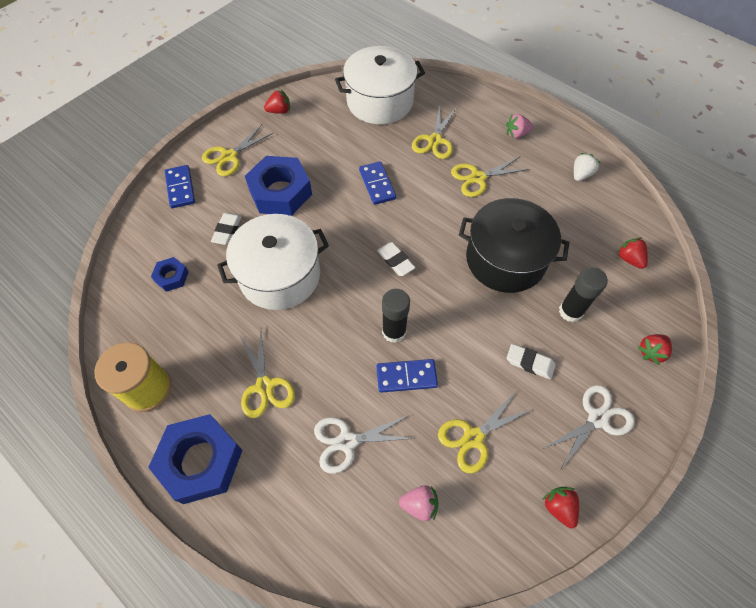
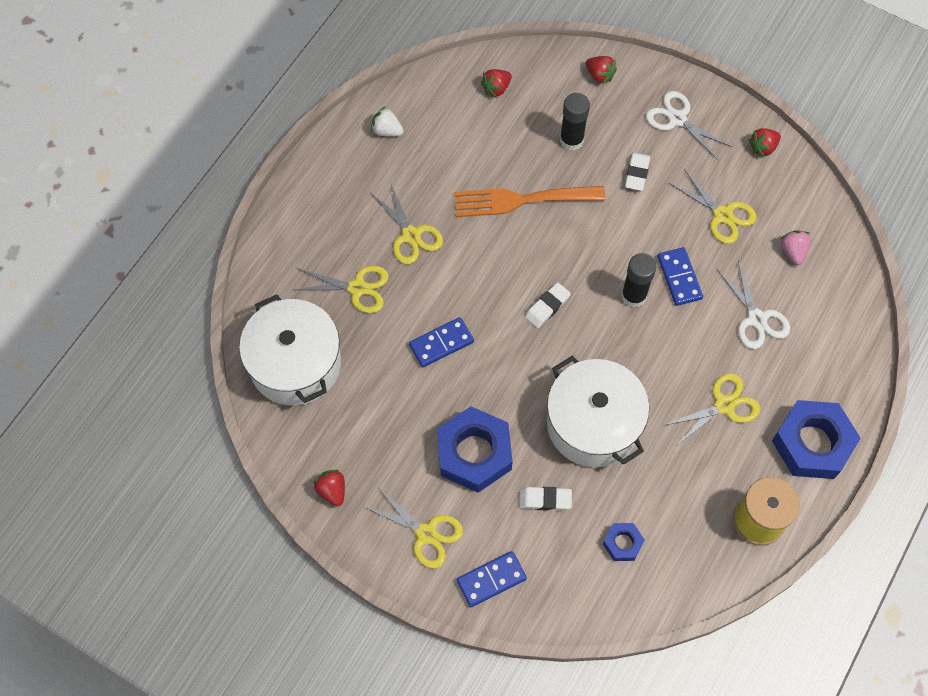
camera: 100 degrees left, 5 degrees up
(505, 259) = (521, 200): black pot -> orange fork
(516, 134) = (332, 198): pink strawberry -> none

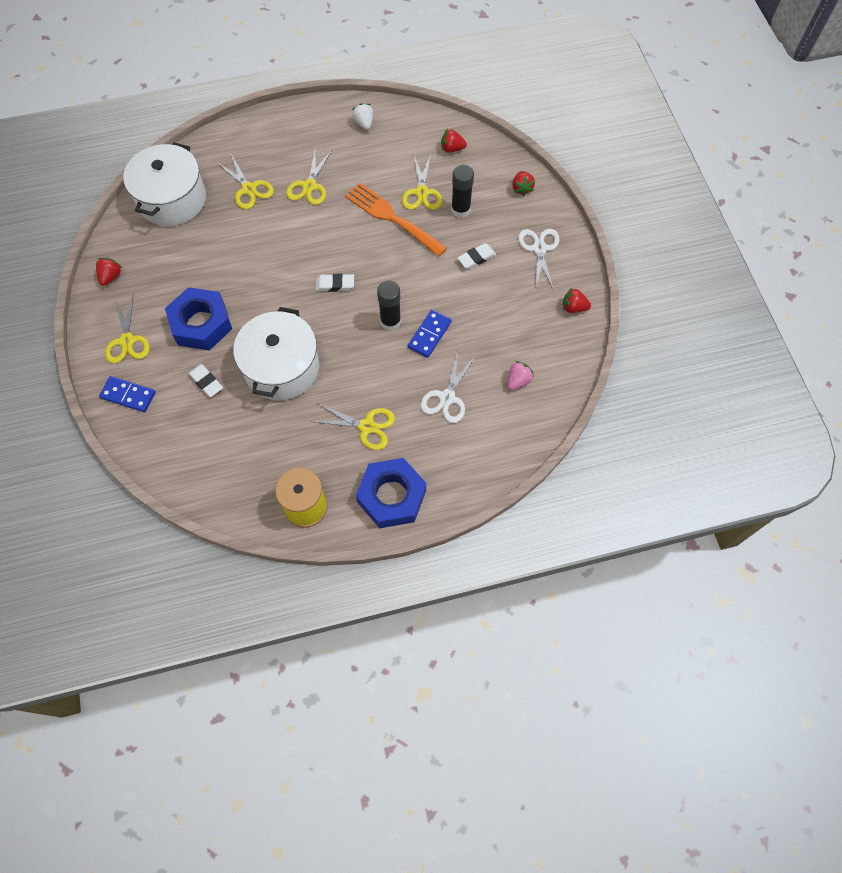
camera: 45 degrees right, 0 degrees up
(441, 343) = (255, 253): blue domino -> none
(622, 543) = (217, 444): blue nut -> none
(722, 215) = (499, 323): yellow scissors -> yellow scissors (421, 192)

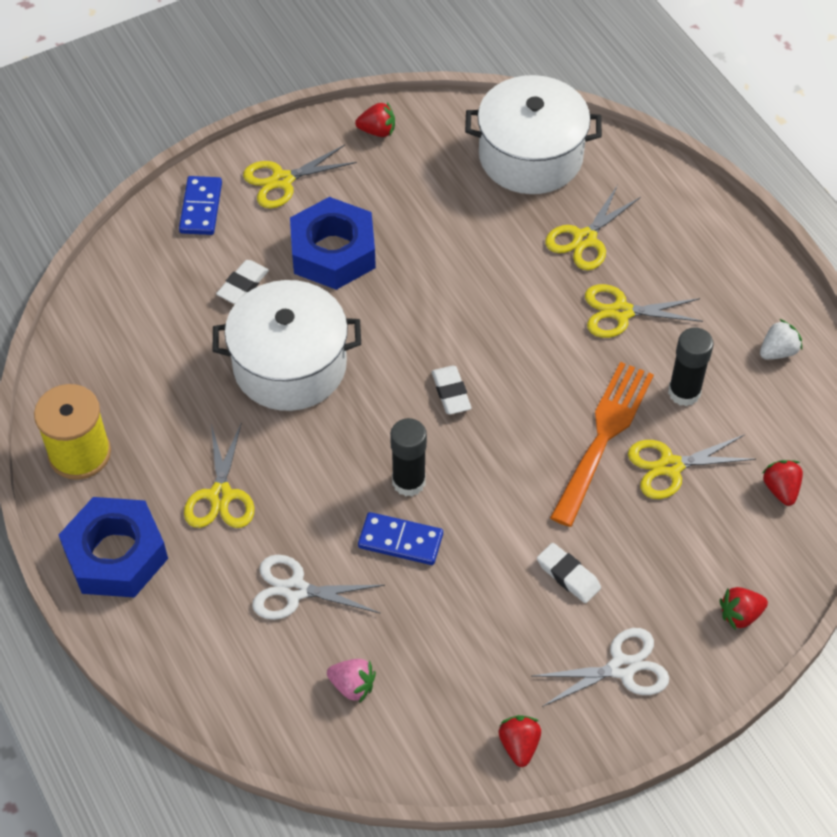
camera: 75 degrees right, 10 degrees down
(460, 209) = (658, 530): black glue stick -> black glue stick (684, 392)

